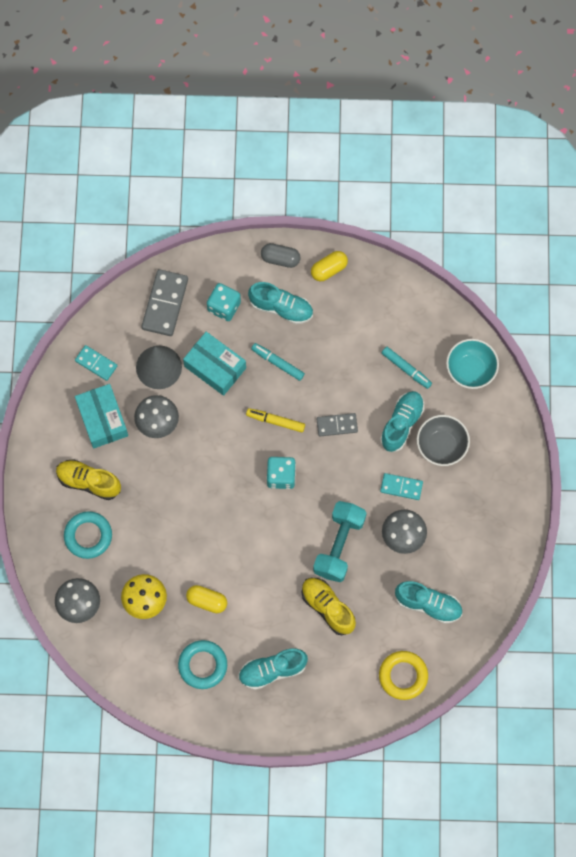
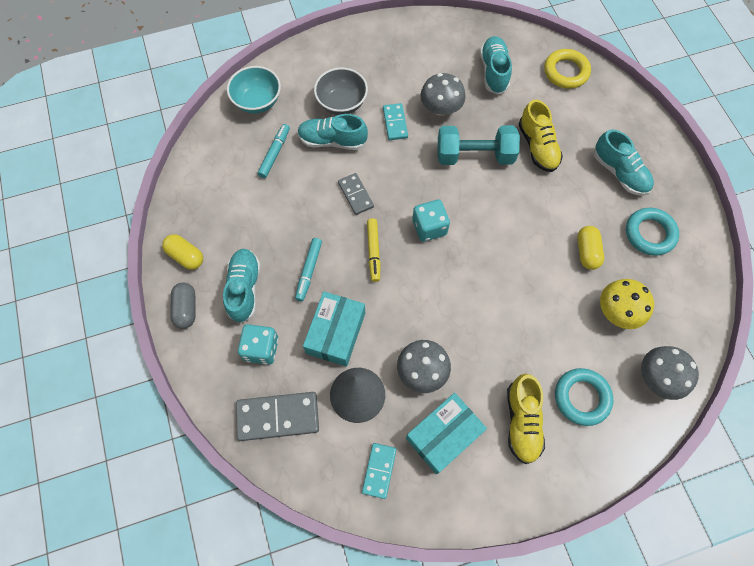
camera: 110 degrees left, 5 degrees down
(328, 608) = (537, 146): yellow shoe -> yellow shoe turned 45 degrees counterclockwise

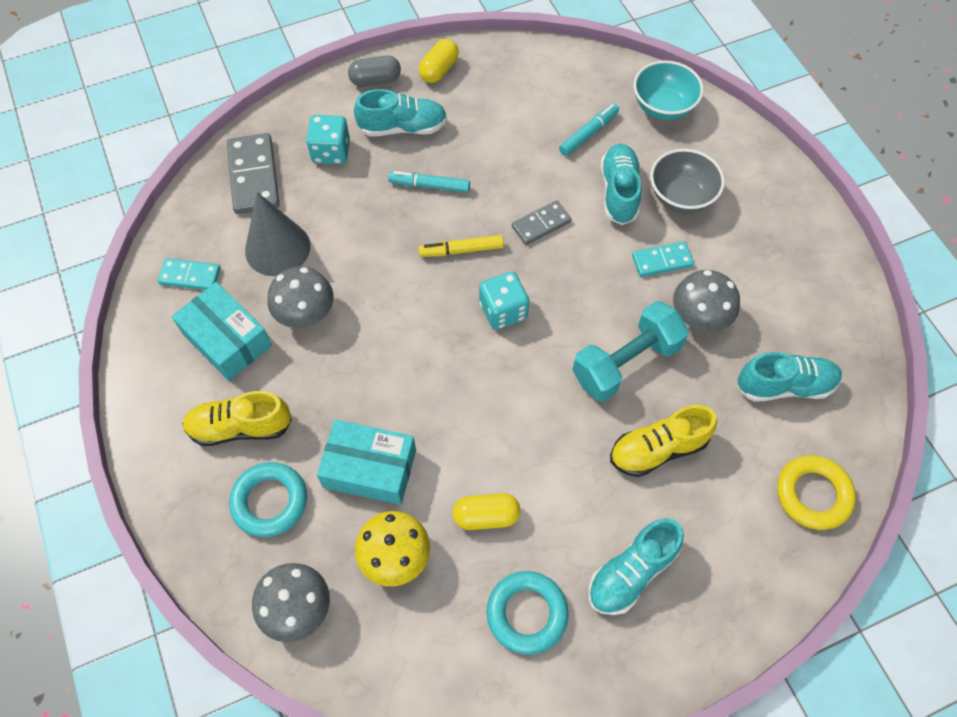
camera: 85 degrees right, 5 degrees down
(274, 153) = (588, 133): turquoise marker -> turquoise marker turned 60 degrees counterclockwise
(336, 333) = (352, 220): turquoise box -> turquoise box (370, 468)
(474, 156) = (626, 362): turquoise dumbbell -> turquoise dumbbell turned 60 degrees clockwise

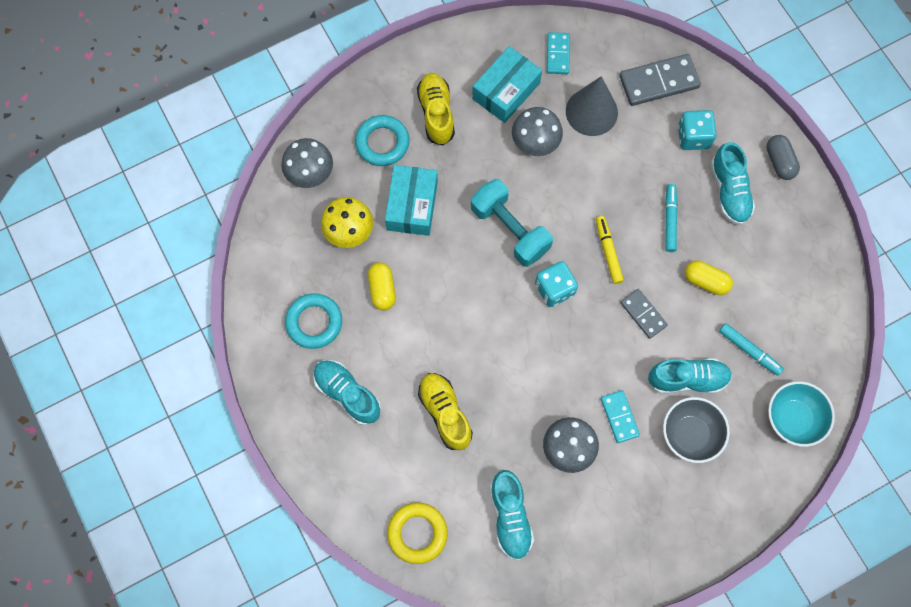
camera: 85 degrees right, 10 degrees up
(439, 70) = (801, 214): yellow capsule -> yellow capsule (706, 281)
(626, 362) = (518, 388): turquoise dumbbell -> turquoise dumbbell (510, 230)

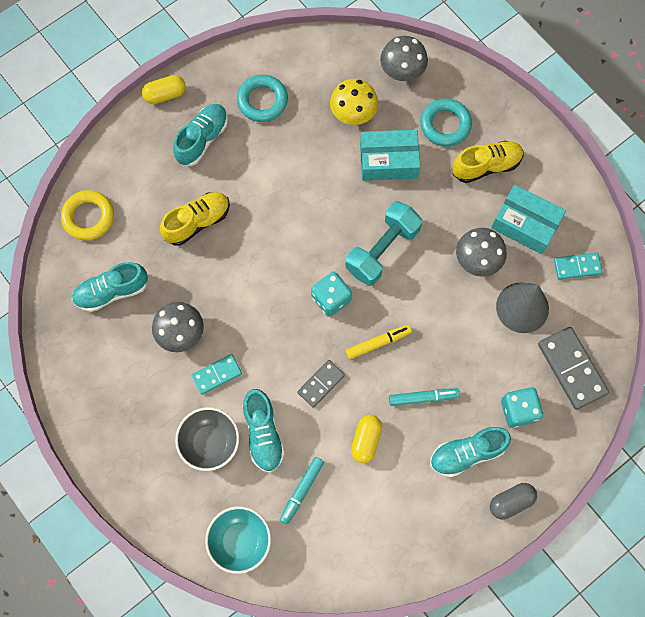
camera: 80 degrees right, 0 degrees up
(382, 289) = (303, 150): yellow capsule -> yellow capsule (165, 95)

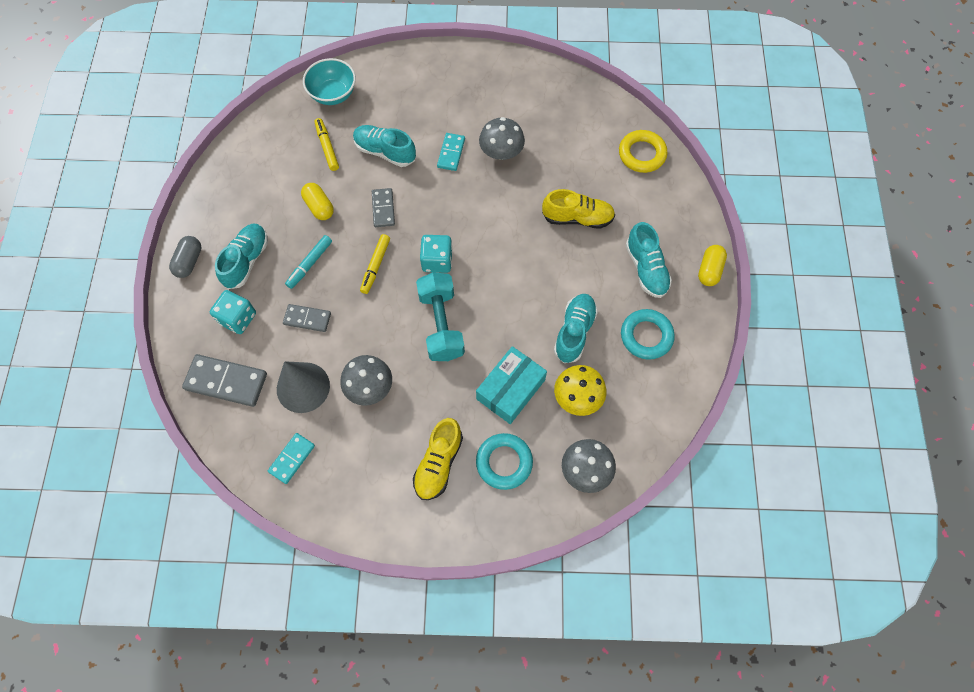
camera: 130 degrees right, 5 degrees down
(112, 291) = (570, 132): turquoise shoe -> turquoise shoe (574, 332)
(197, 222) = (577, 218): yellow shoe -> yellow shoe turned 90 degrees counterclockwise
(210, 442) = (410, 119): grey bowl -> none
(302, 490) = (327, 147): turquoise marker -> yellow marker
(469, 355) = (307, 319): none -> grey domino
(525, 224) = (362, 449): turquoise box -> none

